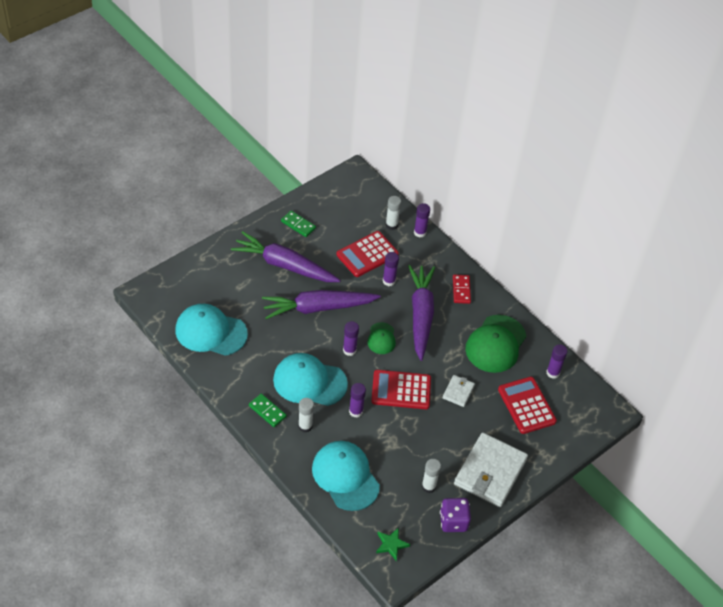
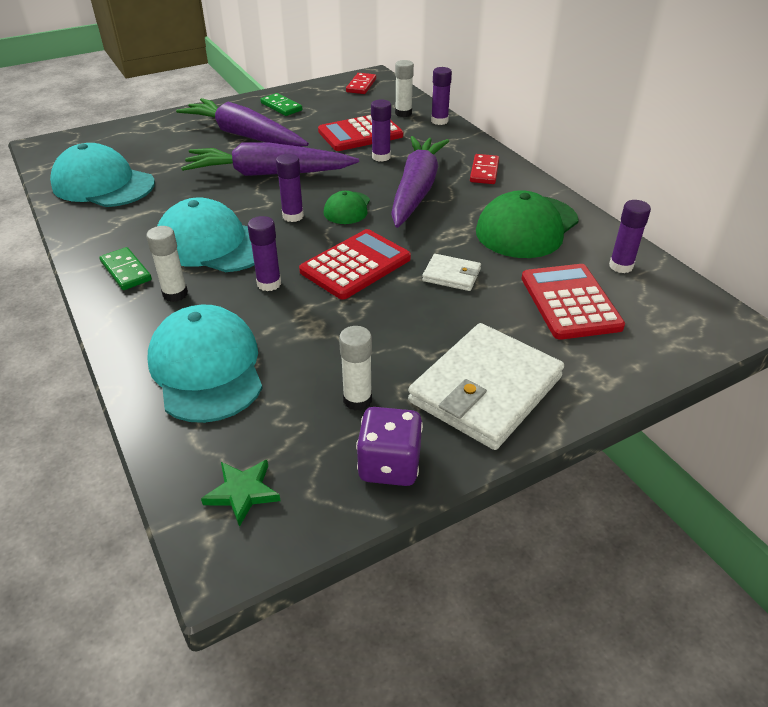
camera: 15 degrees right, 10 degrees down
(350, 189) = (361, 85): none -> red domino
(401, 390) = (355, 265): red calculator -> red calculator turned 120 degrees clockwise
(458, 392) = (451, 275): white wallet -> white wallet turned 75 degrees clockwise

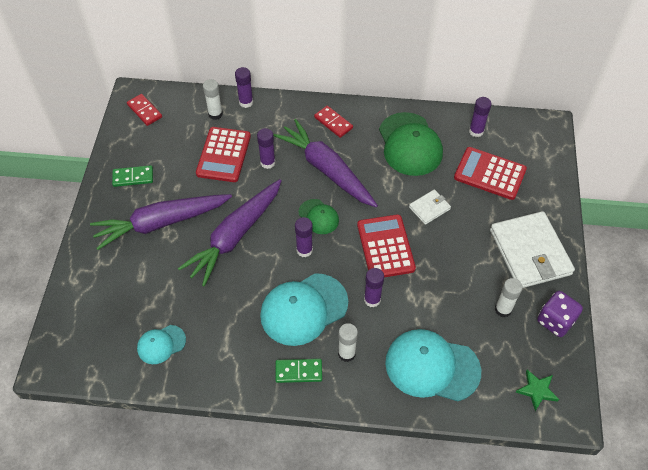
camera: 55 degrees left, 15 degrees up
(103, 184) = (161, 344): turquoise cap -> turquoise cap, size x0.53

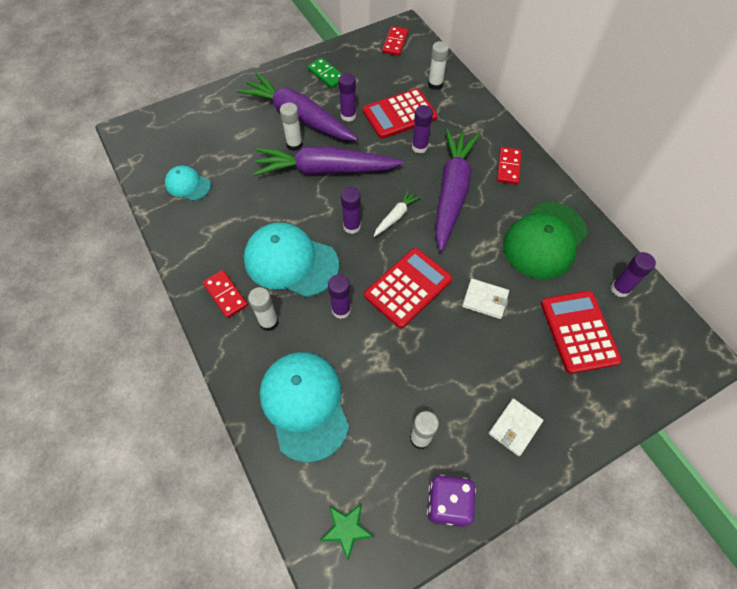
camera: 55 degrees right, 5 degrees up
(189, 243) = (294, 144): none -> white glue stick
(246, 102) = (467, 96): purple glue stick -> purple glue stick (348, 116)
(298, 371) = (225, 295): green domino -> red domino
(318, 217) = (396, 216): green cap -> white carrot
(530, 252) = (515, 427): white wallet -> white wallet, size x0.47

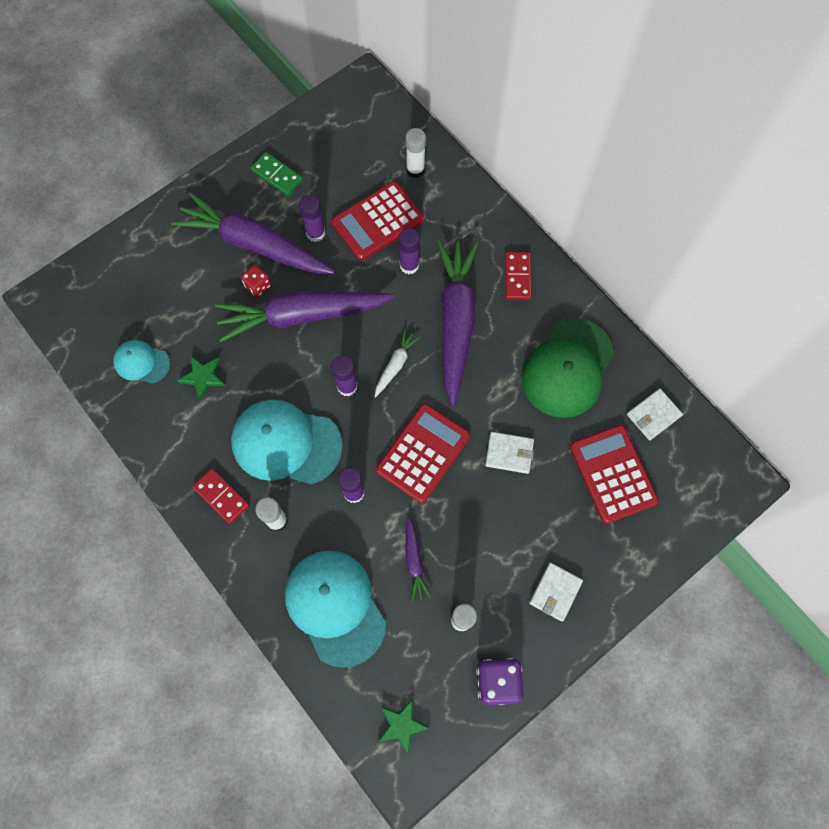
camera: 10 degrees left, 10 degrees up
(234, 202) = (203, 377): none -> green star
(294, 144) = (258, 286): white glue stick -> red dice
(385, 377) = (414, 561): none -> purple carrot
(395, 42) = (355, 111): red domino -> none
(620, 289) = (653, 415): purple glue stick -> white wallet

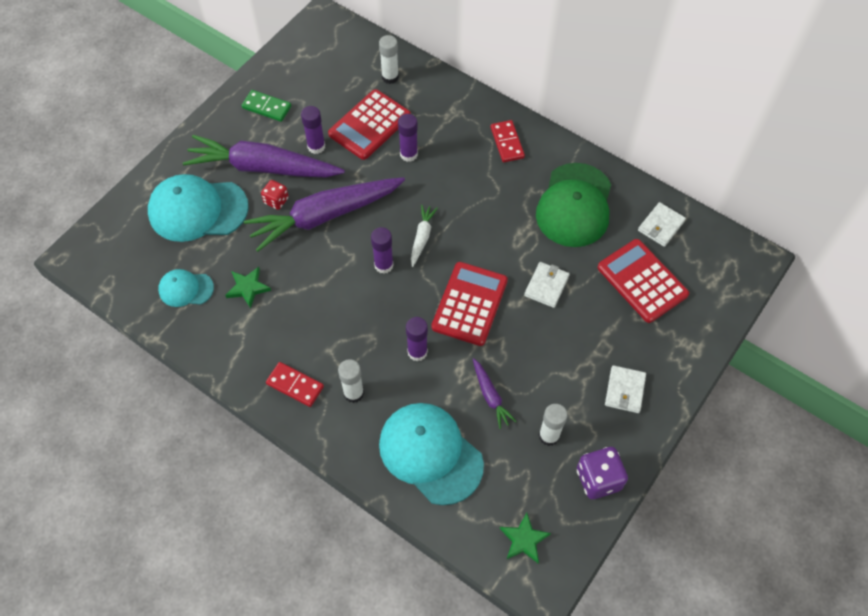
camera: 15 degrees left, 10 degrees down
(286, 443) = (342, 325): turquoise cap -> turquoise cap (197, 210)
(455, 322) = (464, 190): purple carrot -> none
(509, 453) = (546, 286): white wallet -> white wallet turned 60 degrees counterclockwise

